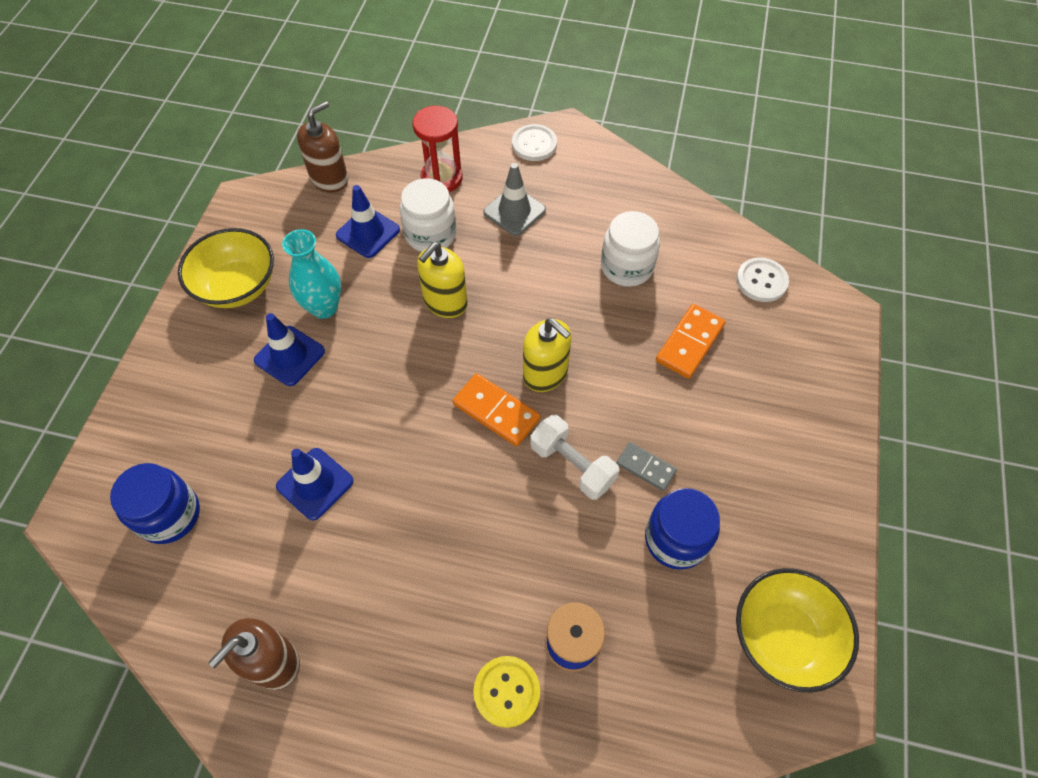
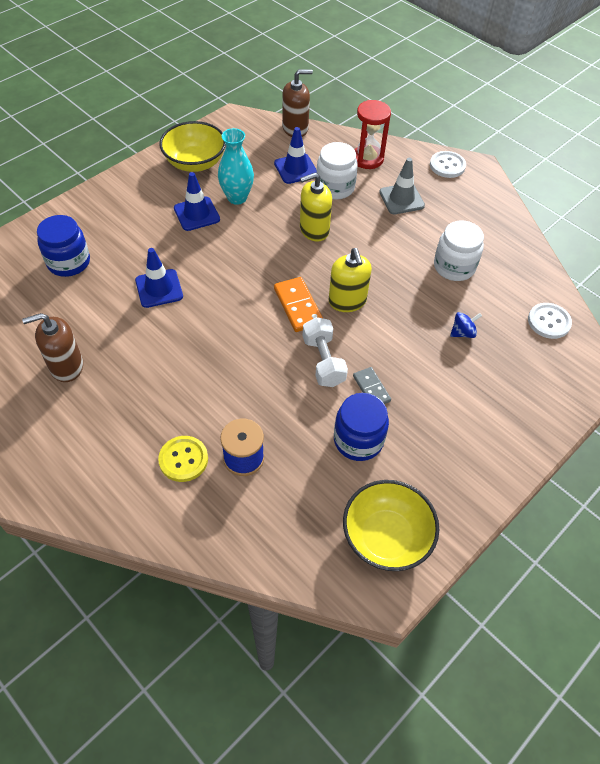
camera: 30 degrees right, 5 degrees down
(689, 343) = (462, 333): orange domino -> blue spinning top

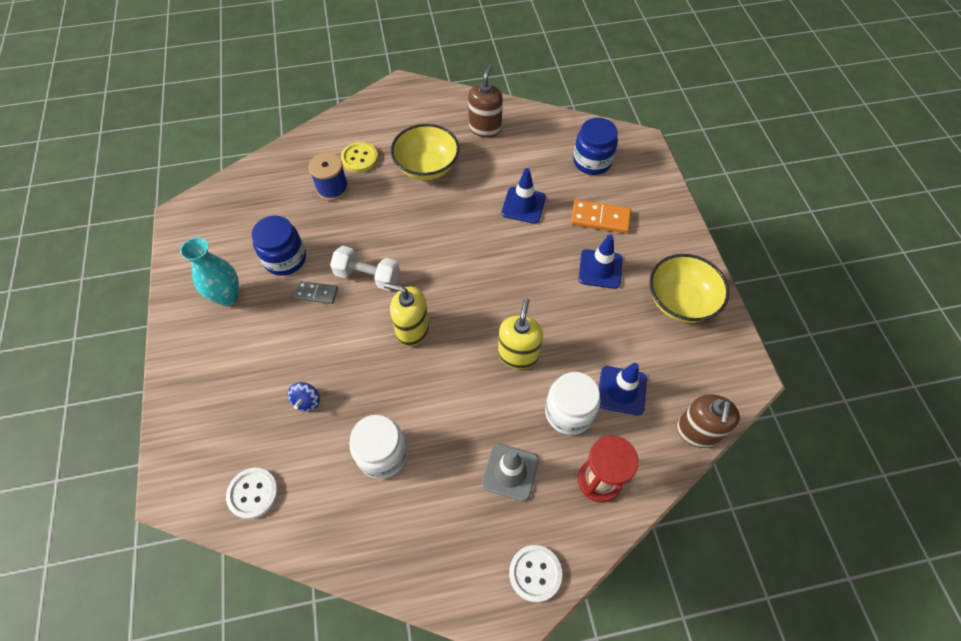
camera: 125 degrees right, 5 degrees up
(237, 197) = (605, 312): turquoise vase -> turquoise vase (227, 296)
(298, 306) = (435, 289): orange domino -> orange domino (600, 218)
(386, 537) = (209, 233): yellow bowl -> yellow bowl (427, 167)

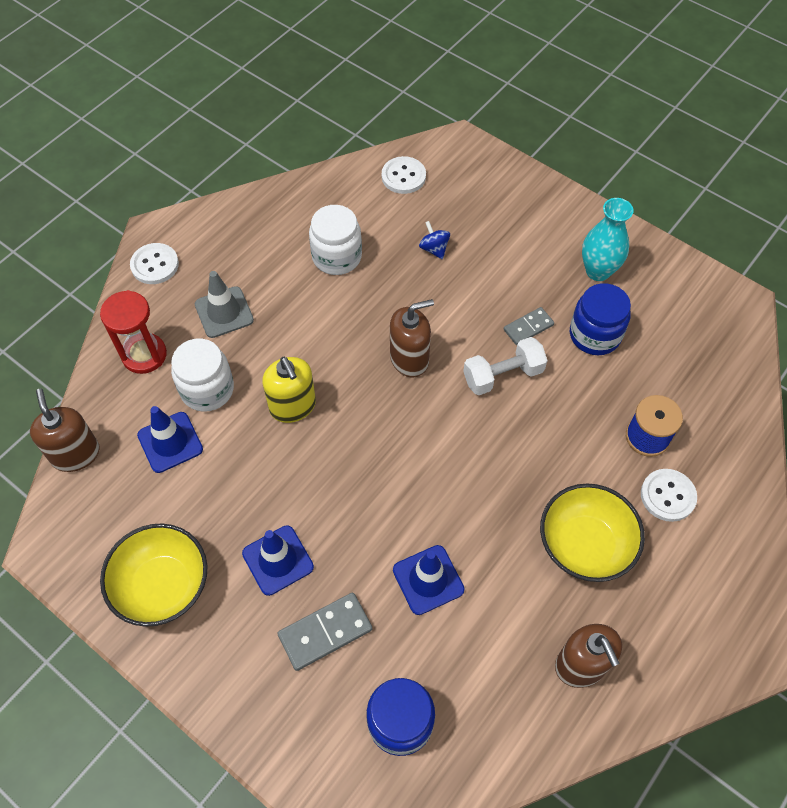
camera: 140 degrees right, 0 degrees up
(359, 158) = (667, 496): yellow button -> white button
(412, 330) = (409, 359): yellow soap dispenser -> brown soap dispenser
(600, 218) = (325, 632): orange domino -> grey domino

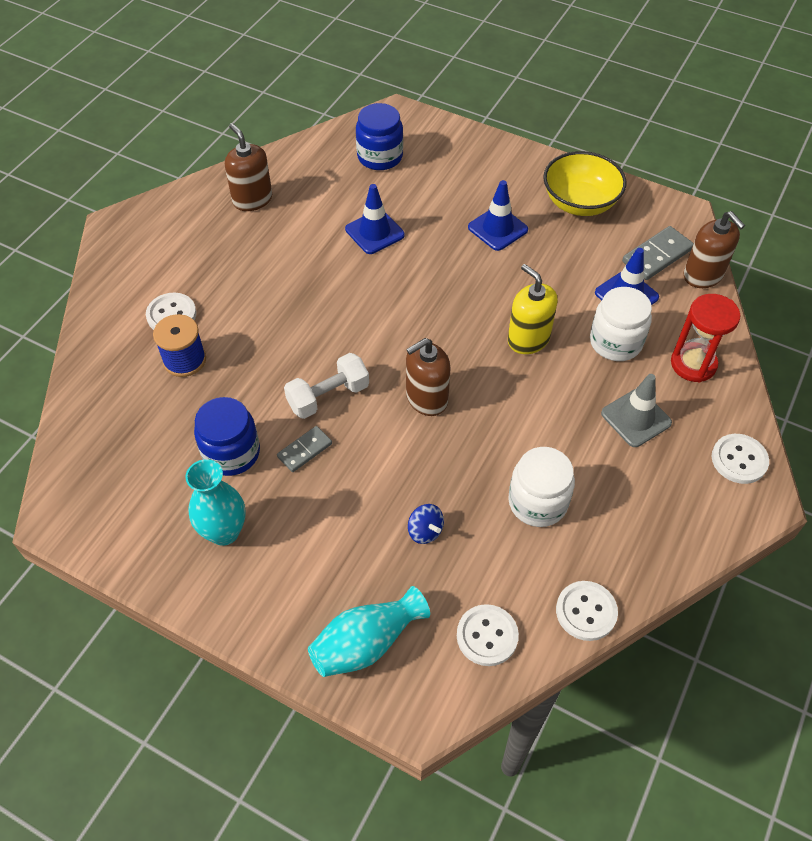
camera: 170 degrees right, 5 degrees down
(325, 632) = (446, 193): grey domino -> grey domino (657, 255)
(327, 181) = (586, 611): none -> white button
(491, 184) = (366, 643): none -> turquoise vase
(585, 545) = (247, 270): yellow bowl -> none

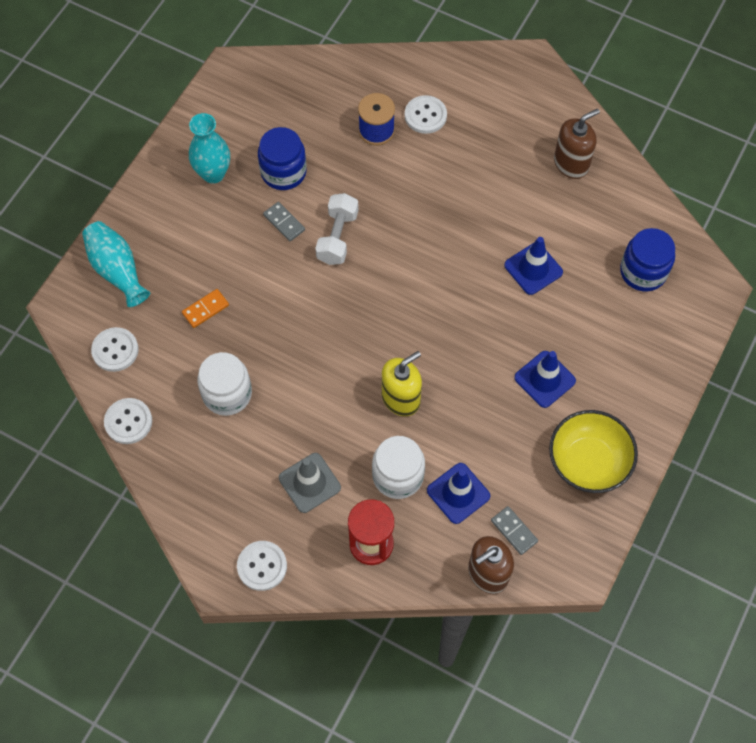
camera: 90 degrees right, 10 degrees up
(328, 396) = (337, 237): white dumbbell -> white dumbbell turned 45 degrees clockwise
(425, 531) = (205, 309): blue spinning top -> orange domino
(426, 398) = (334, 312): brown soap dispenser -> none
(657, 255) = (514, 531): grey domino -> grey domino, size x0.65

